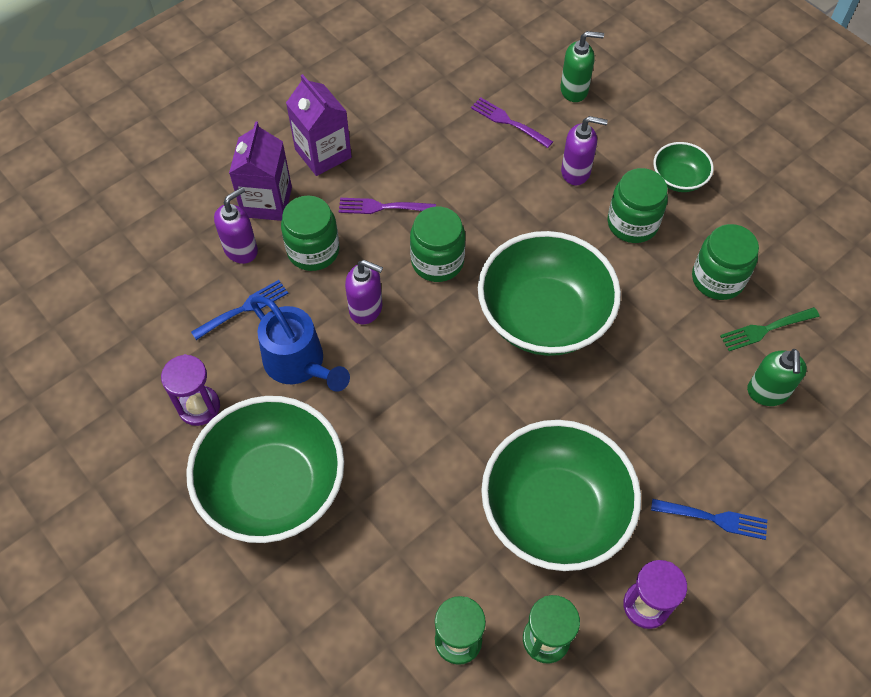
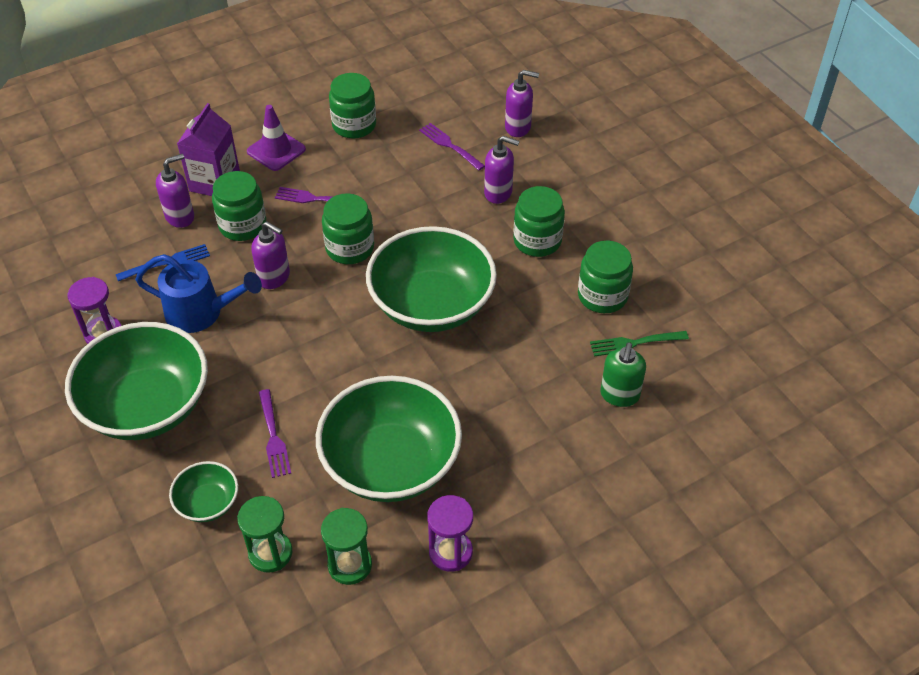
camera: 10 degrees right, 10 degrees down
(299, 364) = (201, 313): blue watering can -> blue watering can turned 45 degrees counterclockwise
(323, 153) = (276, 150): purple carton -> purple traffic cone
(399, 111) = (354, 125): none -> green jar
(421, 501) = (273, 437): none -> purple fork
(574, 90) = (518, 127): green soap dispenser -> purple soap dispenser
(678, 179) = (591, 210): green bowl -> green bowl (208, 503)
(713, 519) = (536, 491): blue fork -> none

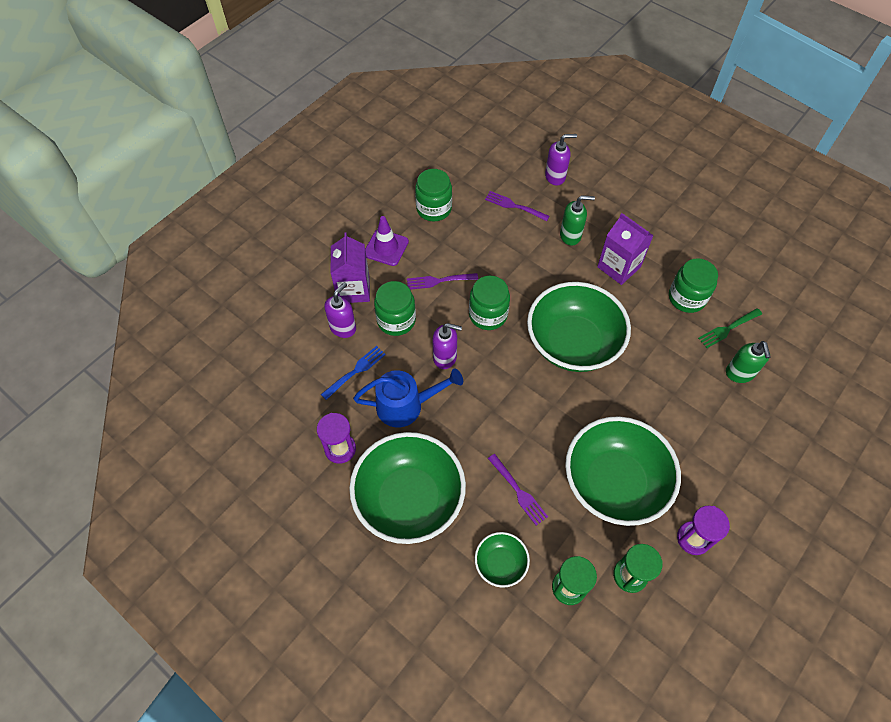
camera: 20 degrees left, 10 degrees up
(498, 193) = (570, 235): purple soap dispenser -> green soap dispenser
(537, 241) = (618, 267): green jar -> purple carton

